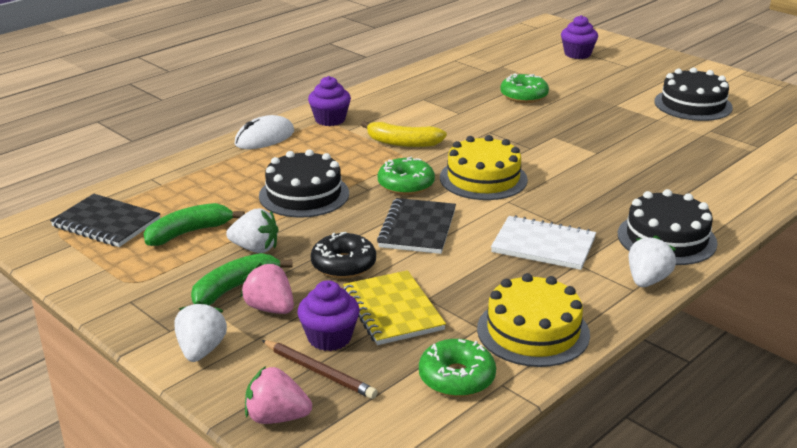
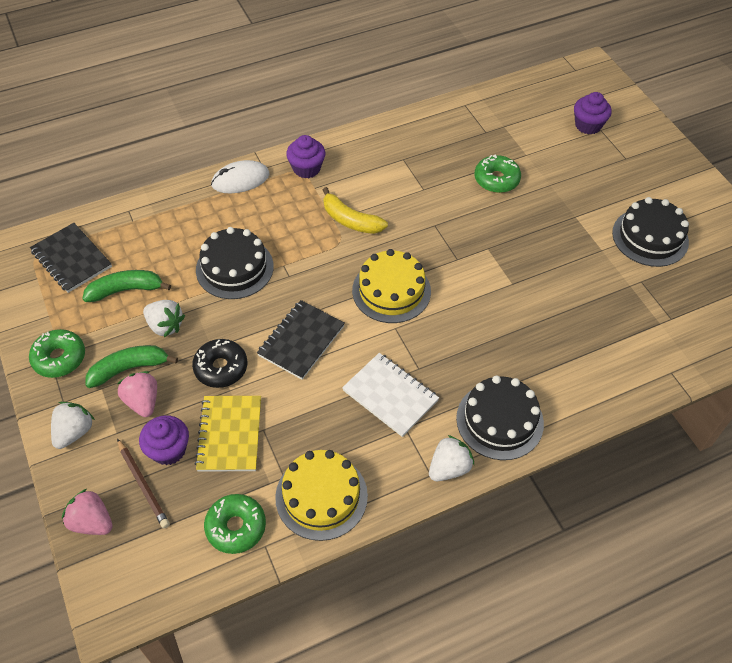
camera: 20 degrees right, 25 degrees up
(406, 185) = (322, 280): green donut -> green donut (59, 358)

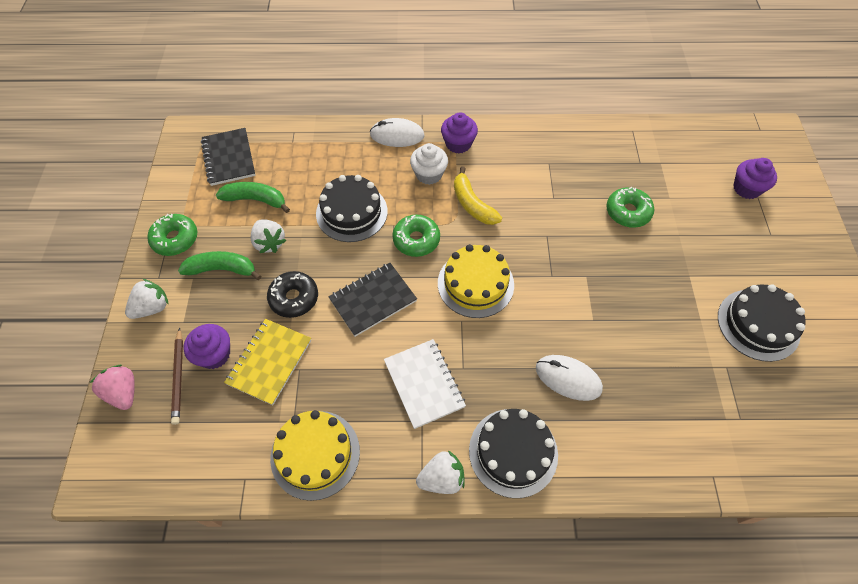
camera: 25 degrees right, 5 degrees up
(143, 401) = (217, 303): pink strawberry -> none
(236, 527) = (230, 450): green donut -> green donut (416, 240)
(293, 206) = (429, 174): none -> white cupcake
(516, 341) = (568, 378): none -> white mouse

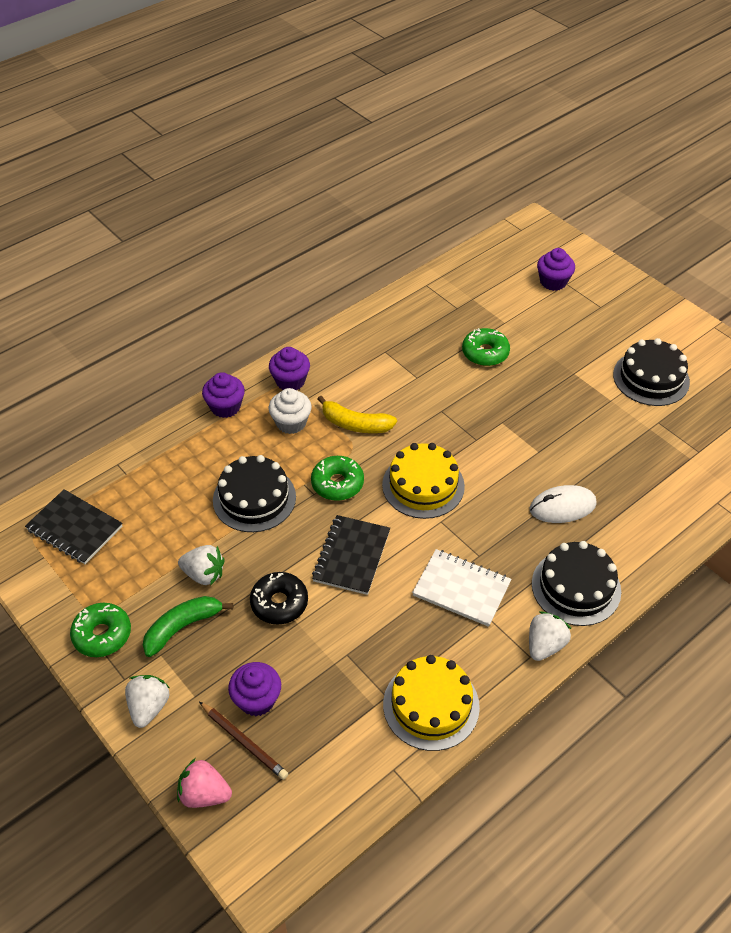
camera: 40 degrees left, 10 degrees down
(255, 200) = (147, 547): green banana -> none
(269, 362) = (314, 668): yellow notebook -> none
(397, 135) = (225, 407): white mouse -> purple cupcake

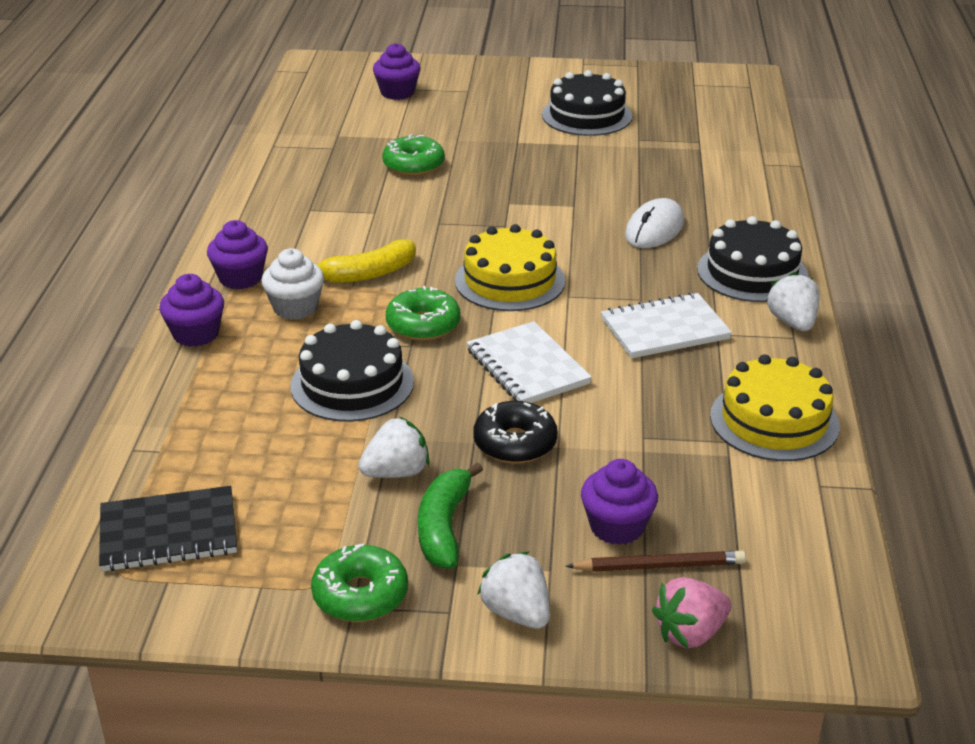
camera: 45 degrees left, 15 degrees down
(351, 556) = (527, 367): black notebook -> white notebook

